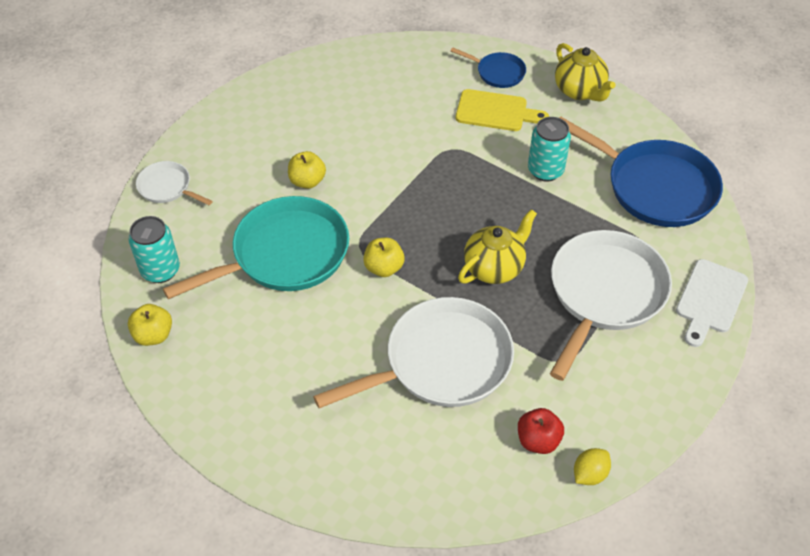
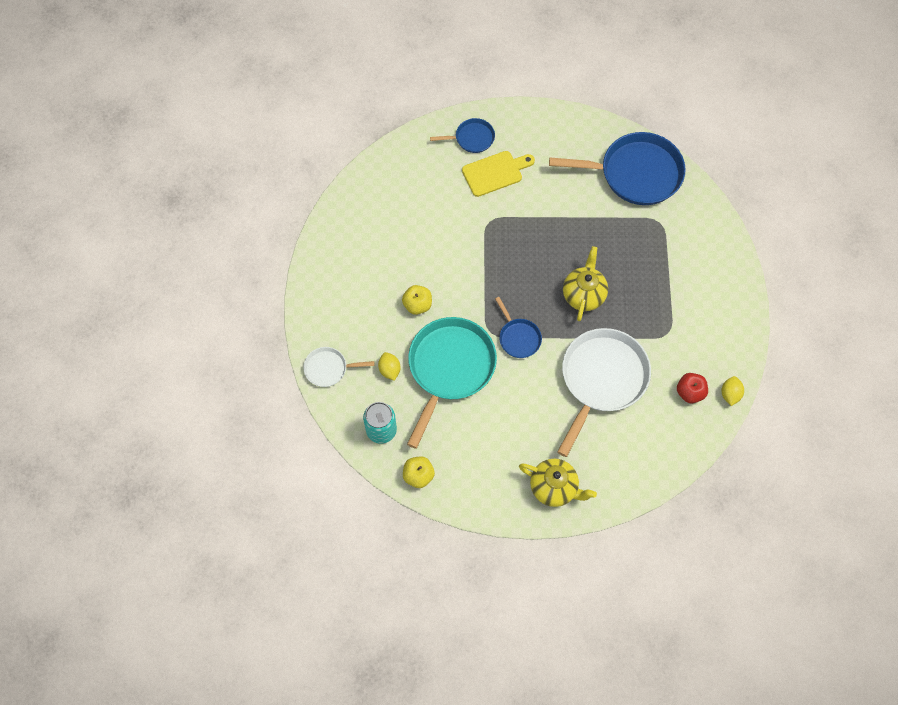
camera: 35 degrees left, 15 degrees up
(223, 221) = (389, 370): none -> yellow lemon
(384, 268) = (518, 338): yellow apple -> blue pan
(545, 170) = (561, 202): turquoise can -> none
(579, 91) = (536, 122): yellow teapot -> yellow teapot (554, 488)
(604, 294) = (659, 272): white pan -> none
(710, 300) = (719, 238): white cutting board -> none

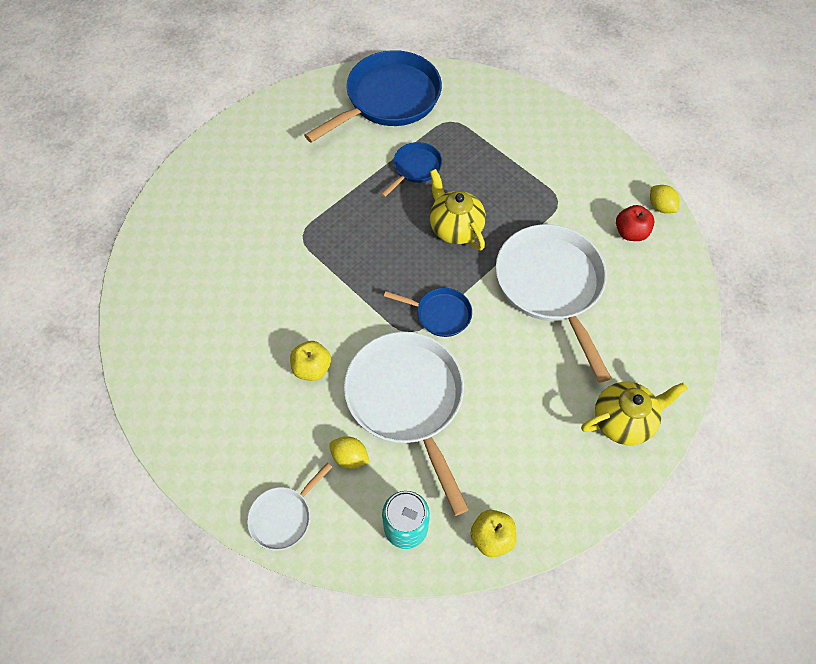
camera: 45 degrees left, 5 degrees down
(449, 368) = (407, 400): turquoise pan -> white pan
(472, 138) = (209, 178): blue pan -> blue pan (415, 168)
(495, 173) = (263, 190): yellow cutting board -> none

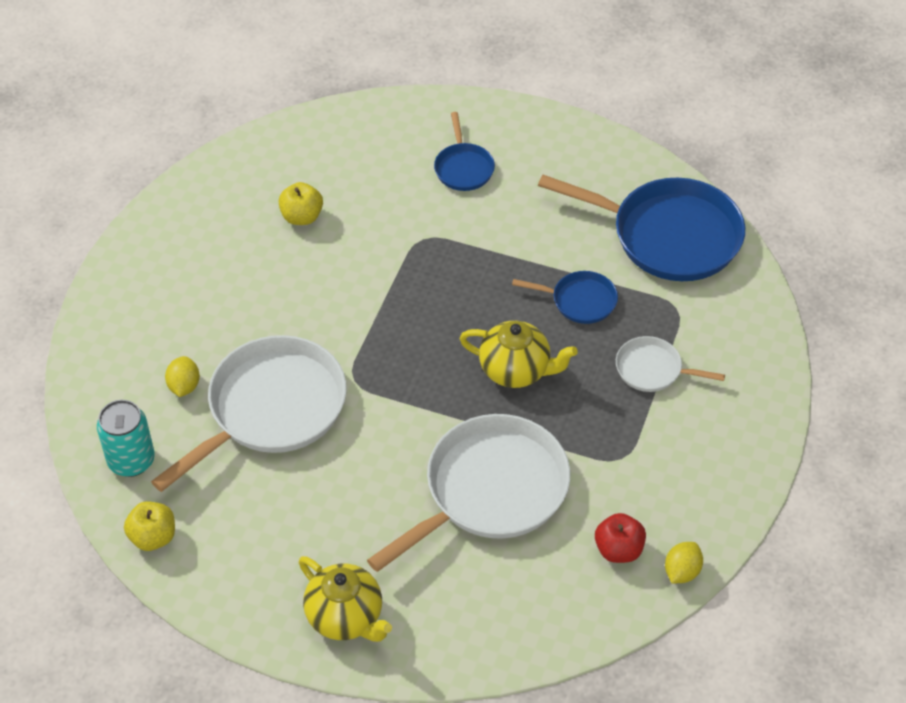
camera: 65 degrees right, 10 degrees down
(283, 516) = (100, 359): white pan -> white pan (653, 369)
(312, 368) = (266, 315): yellow apple -> yellow apple (302, 217)
(440, 314) = (391, 399): blue pan -> blue pan (463, 168)
(455, 228) = (516, 370): yellow teapot -> yellow teapot turned 75 degrees clockwise

